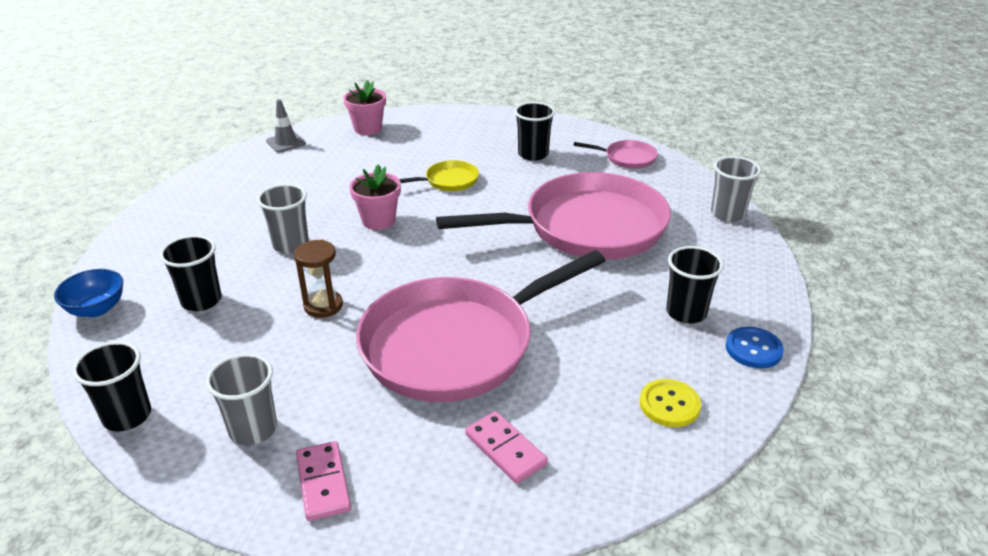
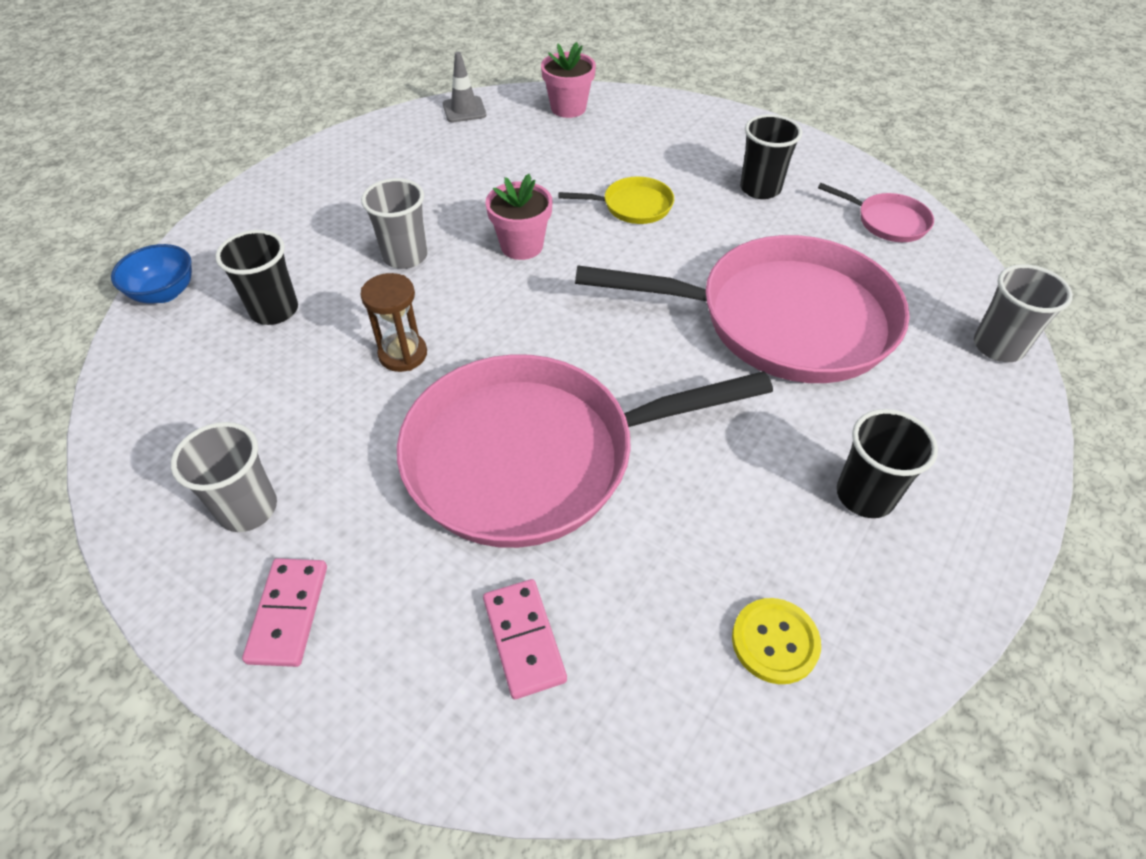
camera: 20 degrees right, 15 degrees up
(127, 416) = (129, 447): black cup -> none
(753, 349) = (940, 587): blue button -> none

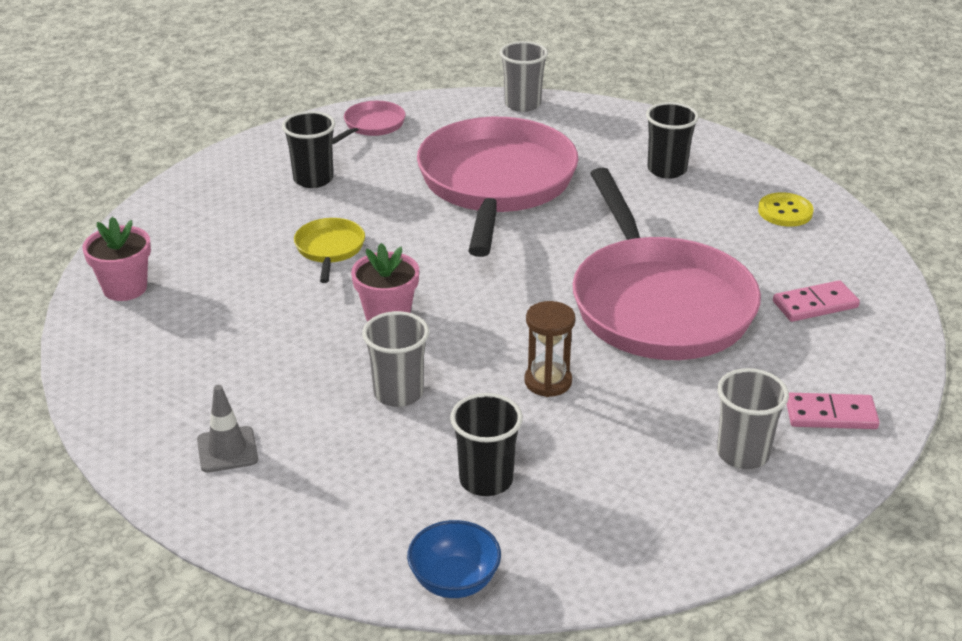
camera: 90 degrees left, 15 degrees down
(464, 110) = (100, 368): grey traffic cone -> grey traffic cone (227, 450)

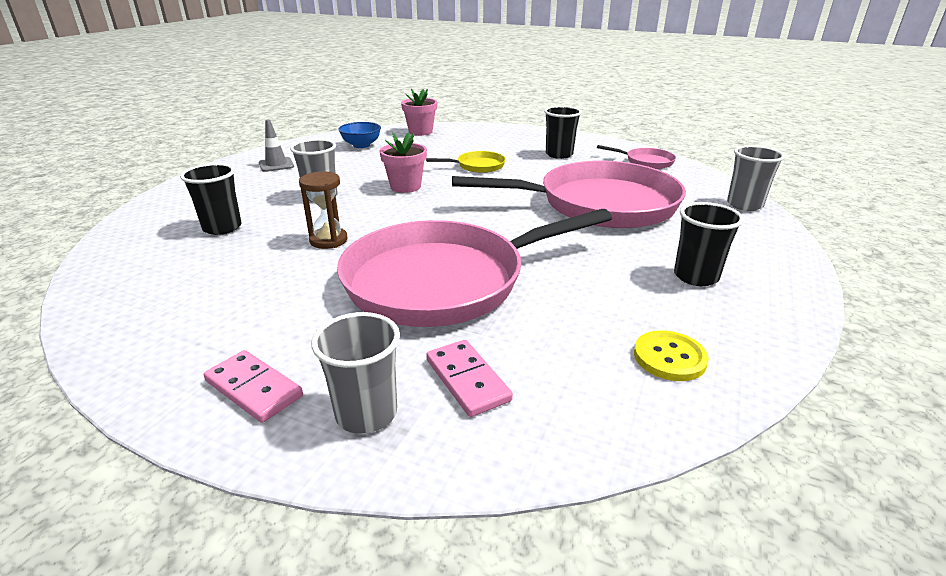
camera: 80 degrees right, 5 degrees down
(454, 581) = (130, 226): blue bowl -> blue bowl (361, 145)
(743, 454) = (210, 331): grey cup -> grey cup (366, 414)
(830, 414) = (254, 388): pink domino -> pink domino turned 45 degrees counterclockwise

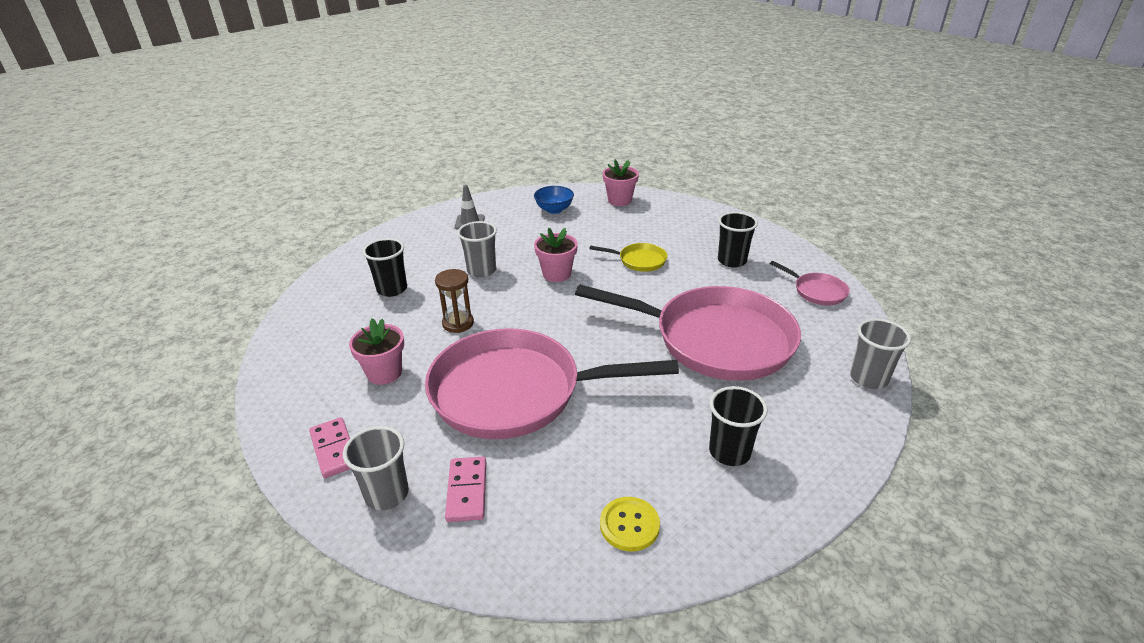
camera: 25 degrees right, 5 degrees up
(269, 299) = (384, 373): none -> pink flower pot

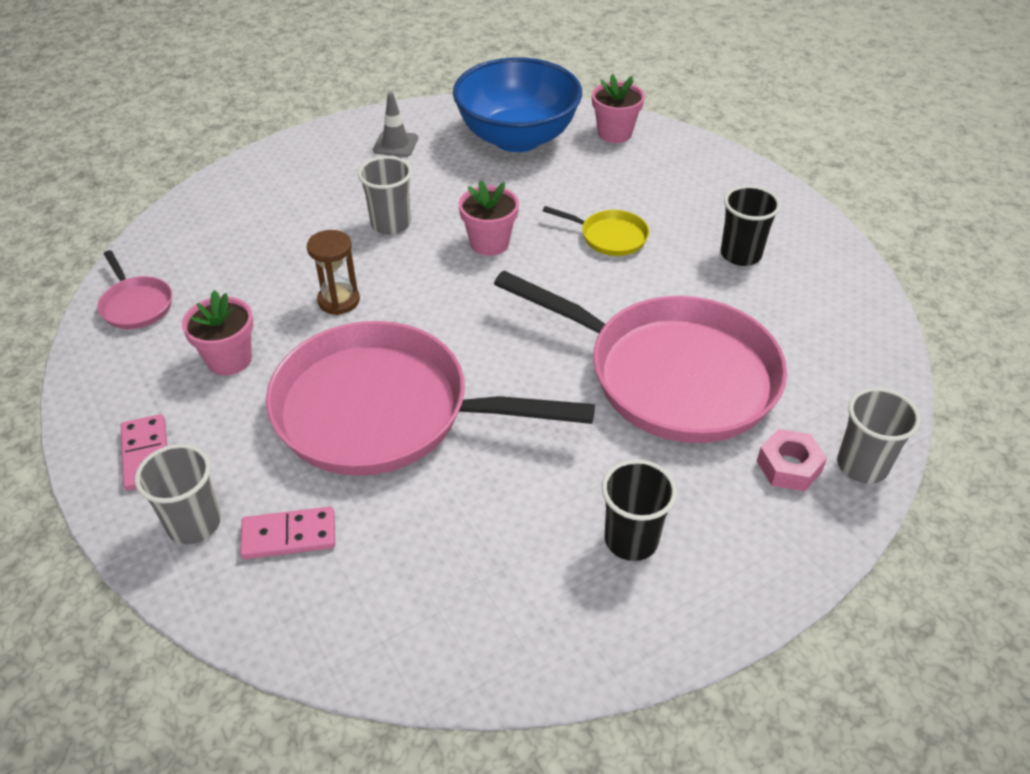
camera: 10 degrees right, 10 degrees up
(392, 289) = (267, 237): black cup -> none
(467, 491) = (289, 536): pink domino -> pink domino turned 75 degrees clockwise
(554, 210) = (517, 138): blue bowl -> blue bowl, size x2.21
(629, 525) = (471, 614): yellow button -> none
(817, 291) = (844, 320): pink pan -> pink pan (136, 305)
(819, 386) = (788, 466): none -> pink nut

